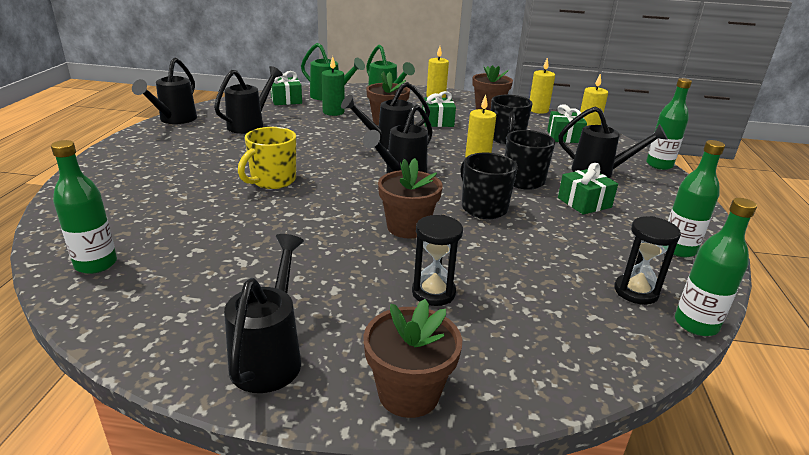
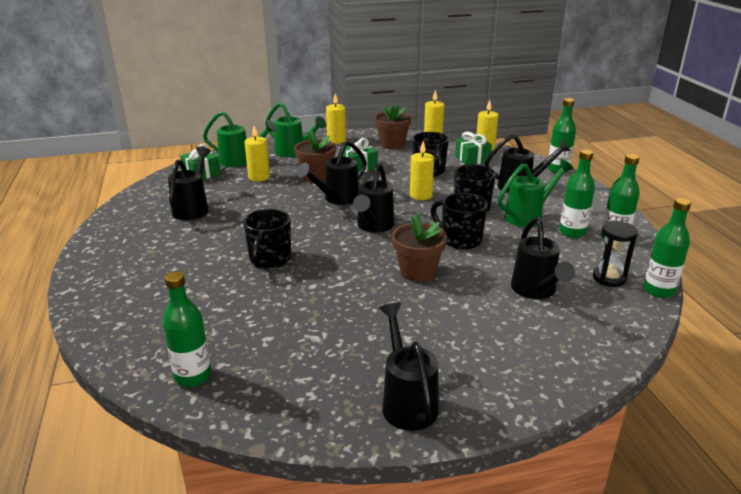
camera: 20 degrees left, 0 degrees up
(174, 120) = (111, 220): black watering can -> black watering can (536, 291)
(272, 181) = (270, 259): yellow mug -> black mug
(333, 112) = (259, 177): green candle -> yellow candle
(409, 393) = (521, 394): brown flower pot -> none
(433, 292) = (479, 319): black hourglass -> none
(584, 203) = (528, 216): green gift -> green watering can
(626, 231) = (572, 232): none -> green bottle

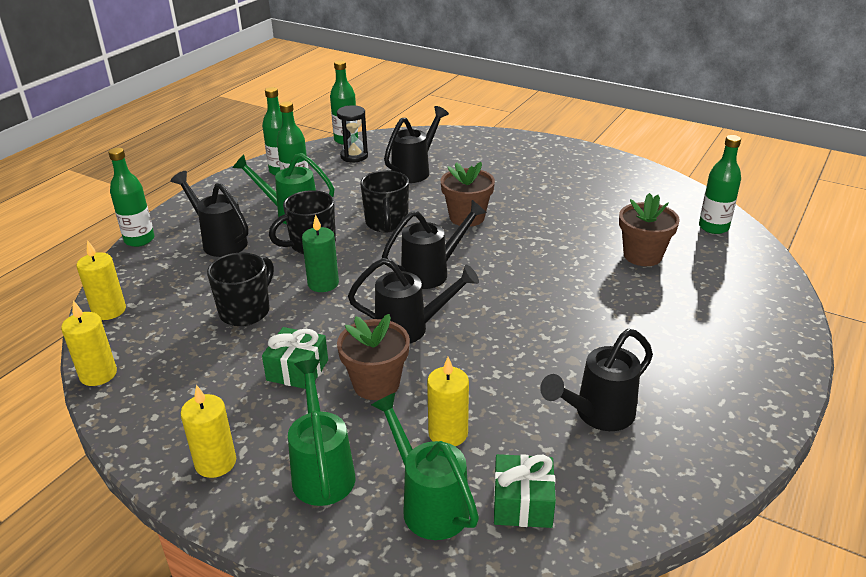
camera: 135 degrees left, 5 degrees up
(270, 259) = (574, 288): black mug -> none
(392, 144) = (175, 393): brown flower pot -> brown flower pot (642, 255)
(407, 401) = (588, 164): black watering can -> none
(421, 195) = (323, 283): yellow candle -> green candle
(472, 159) = (164, 302): green gift -> none

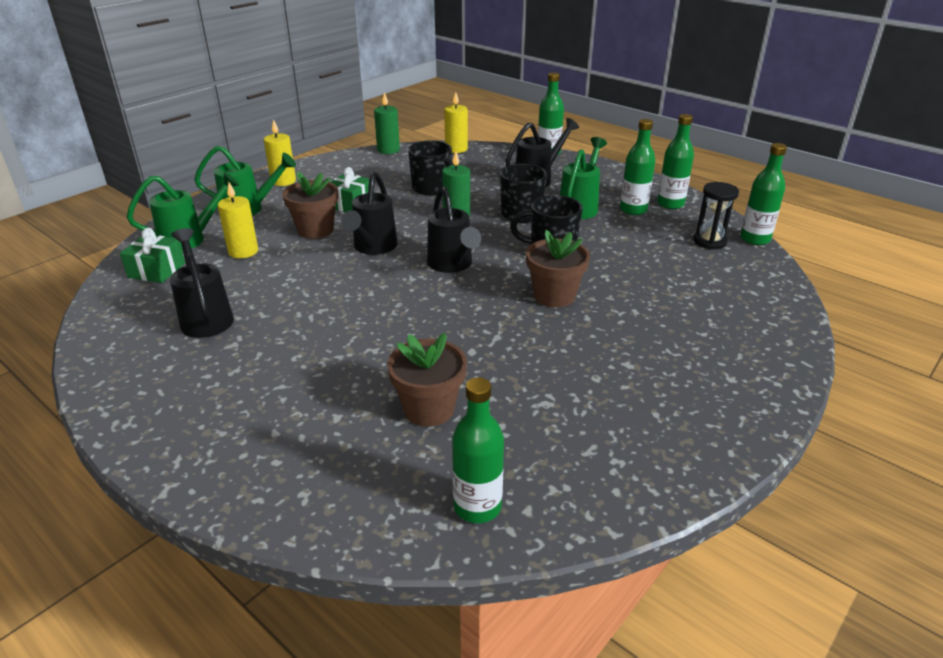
camera: 100 degrees right, 0 degrees up
(98, 374) = (388, 150): yellow candle -> green candle
(415, 171) = (673, 275): black watering can -> none

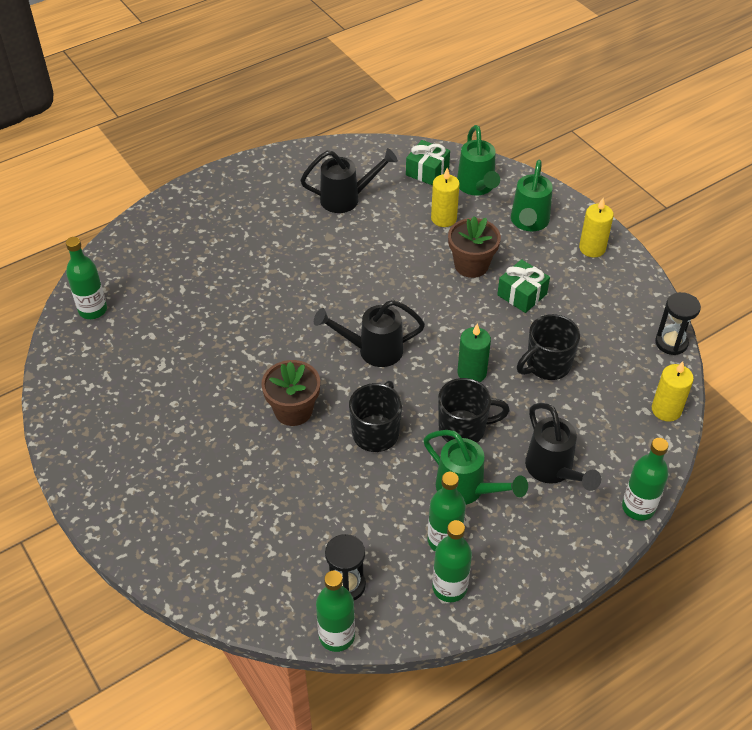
camera: 105 degrees right, 15 degrees up
(373, 248) = (423, 300): black watering can -> none
(388, 150) = (671, 343): green candle -> black hourglass
(429, 409) = (186, 303): brown flower pot -> none

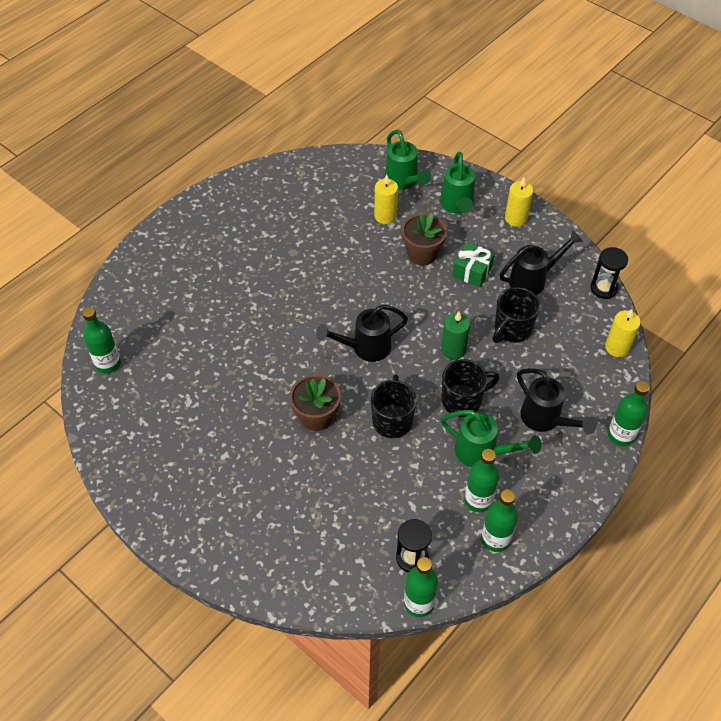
camera: 15 degrees left, 5 degrees up
(347, 199) = (297, 214): black watering can -> black watering can (533, 280)
(427, 171) = (357, 175): green gift -> none

